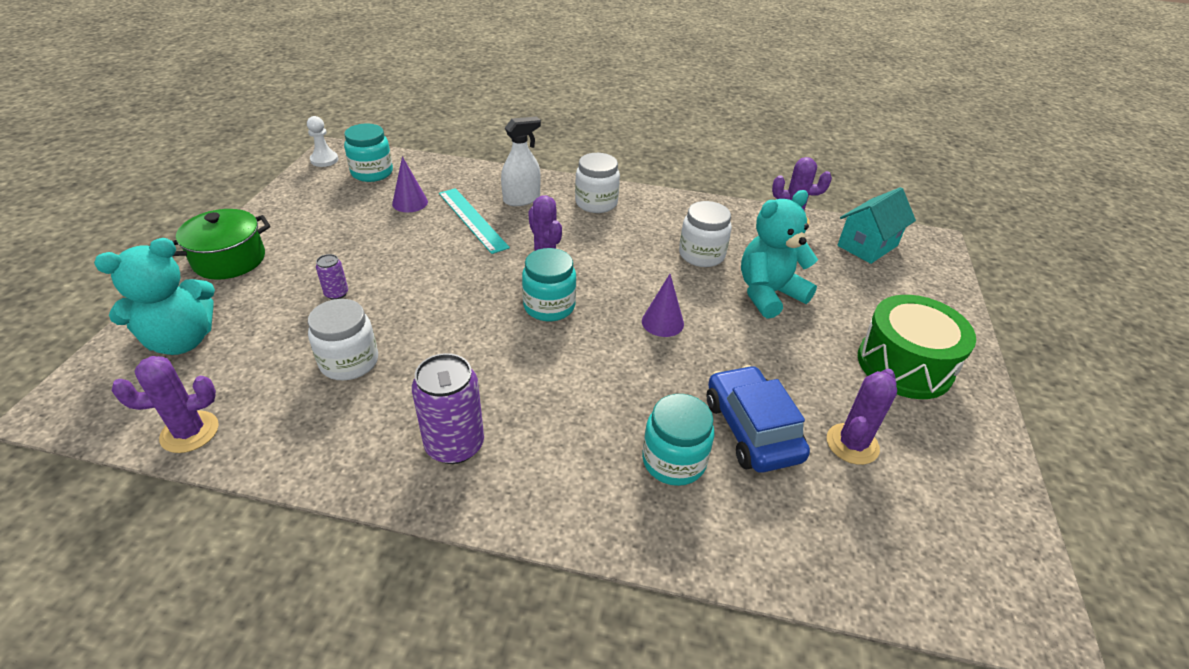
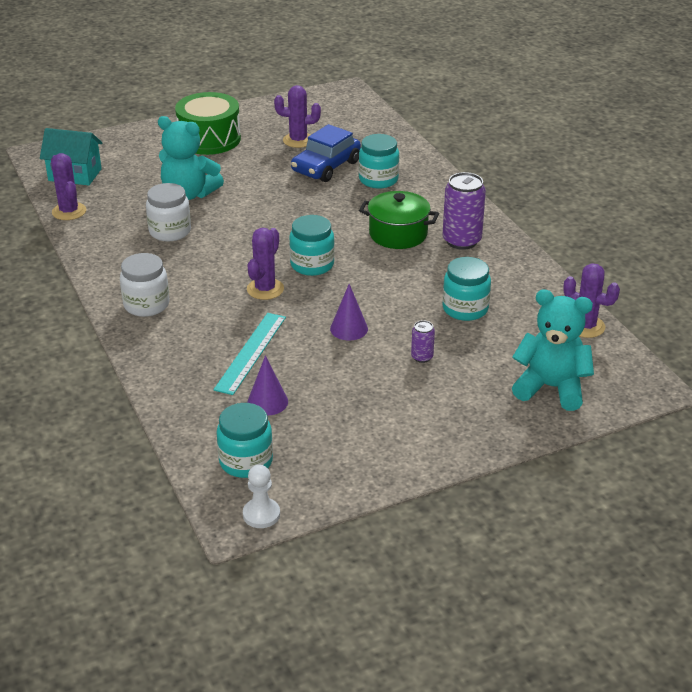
camera: 125 degrees left, 5 degrees down
(229, 260) = (465, 439): green pot -> green pot (398, 234)
(349, 362) = (465, 309): white jar -> turquoise jar
(522, 199) = (186, 345): white spray bottle -> none
(662, 322) = (271, 219): purple cone -> purple cone (349, 328)

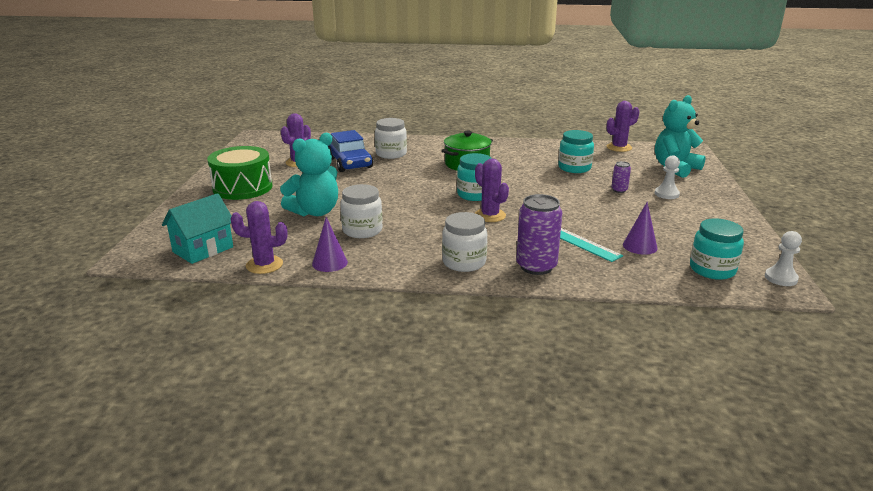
camera: 60 degrees left, 10 degrees down
(349, 328) = (568, 202): purple cone -> purple cone (330, 263)
(378, 180) = (391, 154): turquoise jar -> white jar
(444, 395) = (666, 194): none -> white pawn
(461, 241) = (496, 151): purple can -> purple can (536, 266)

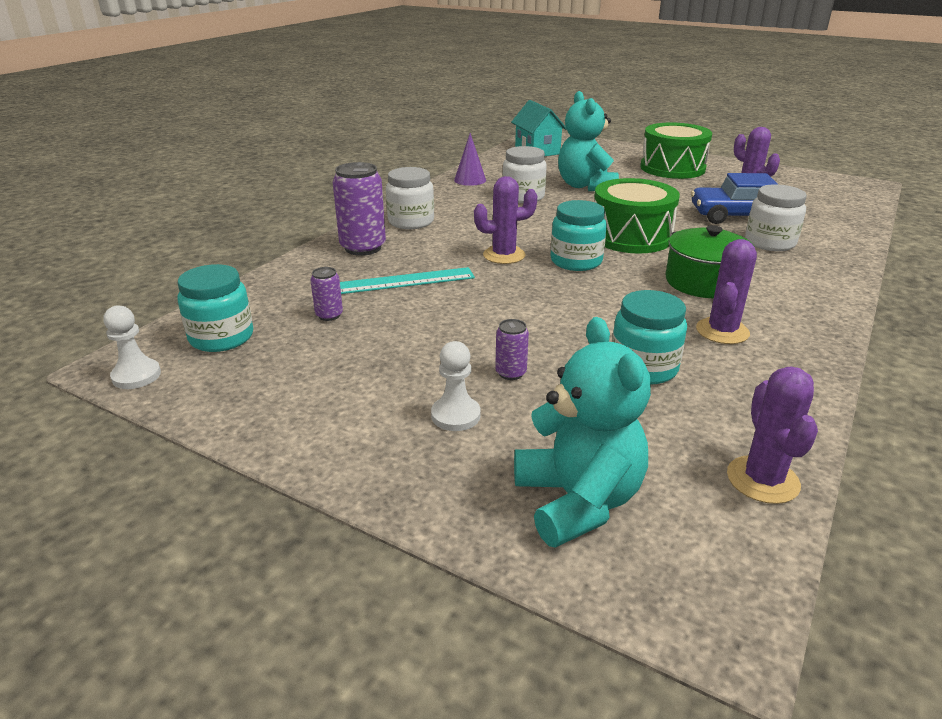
camera: 115 degrees right, 5 degrees up
(264, 265) = (490, 163): purple cactus -> purple cactus (722, 331)
(416, 185) = (631, 236): none -> green drum
(640, 246) = (329, 315): purple cone -> purple can

